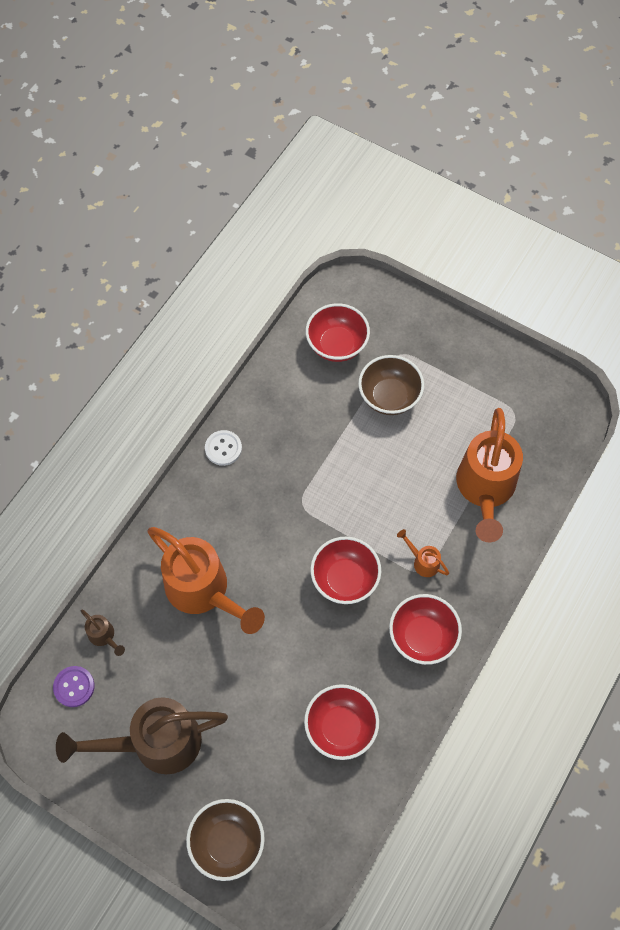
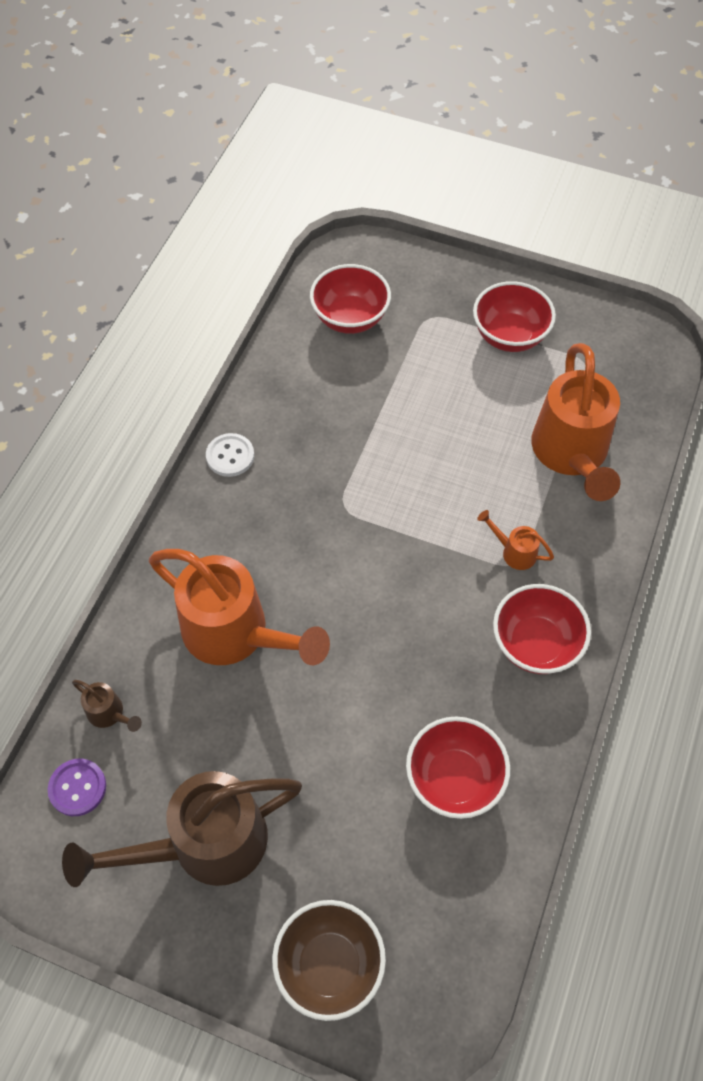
camera: 10 degrees left, 5 degrees down
(345, 579) = (419, 589): red bowl -> red bowl (509, 336)
(389, 397) = (427, 367): brown bowl -> none

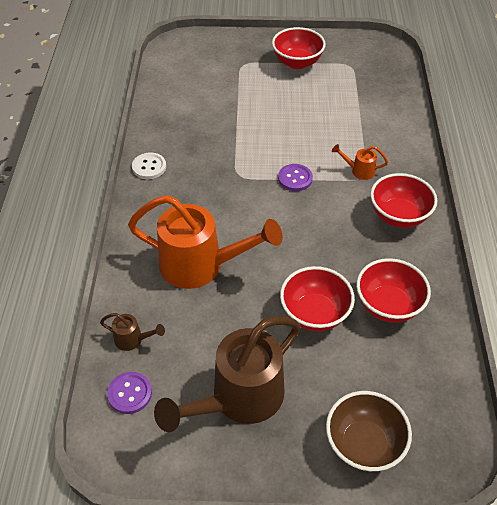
camera: 20 degrees left, 10 degrees down
(350, 318) = (193, 76): red bowl -> red bowl (314, 314)
(418, 536) = (295, 178): none -> purple button
(571, 454) = (366, 112): orange watering can -> none

